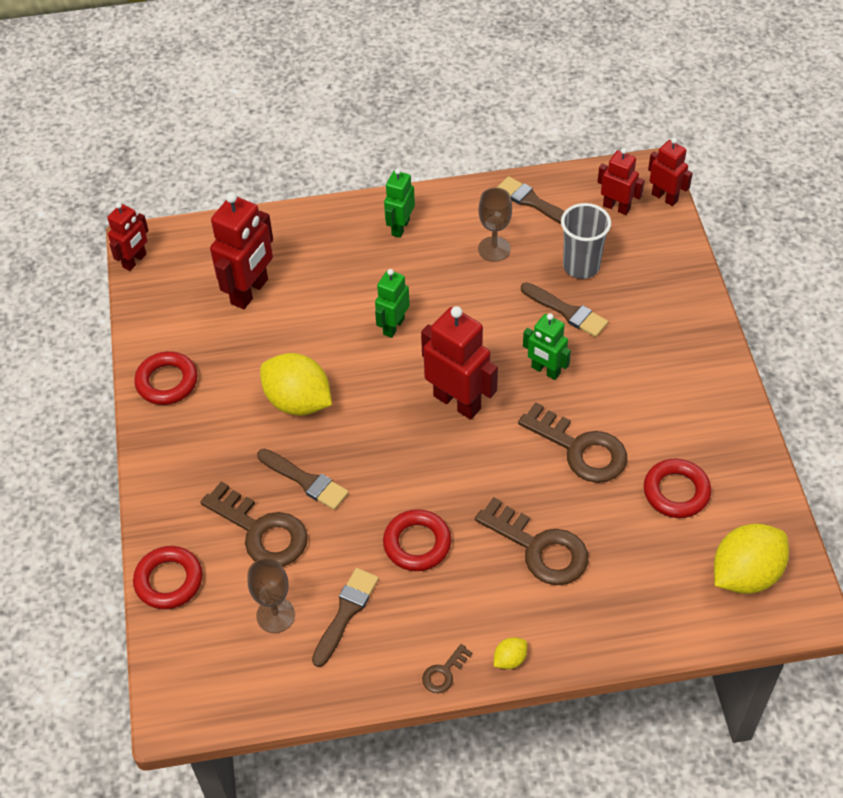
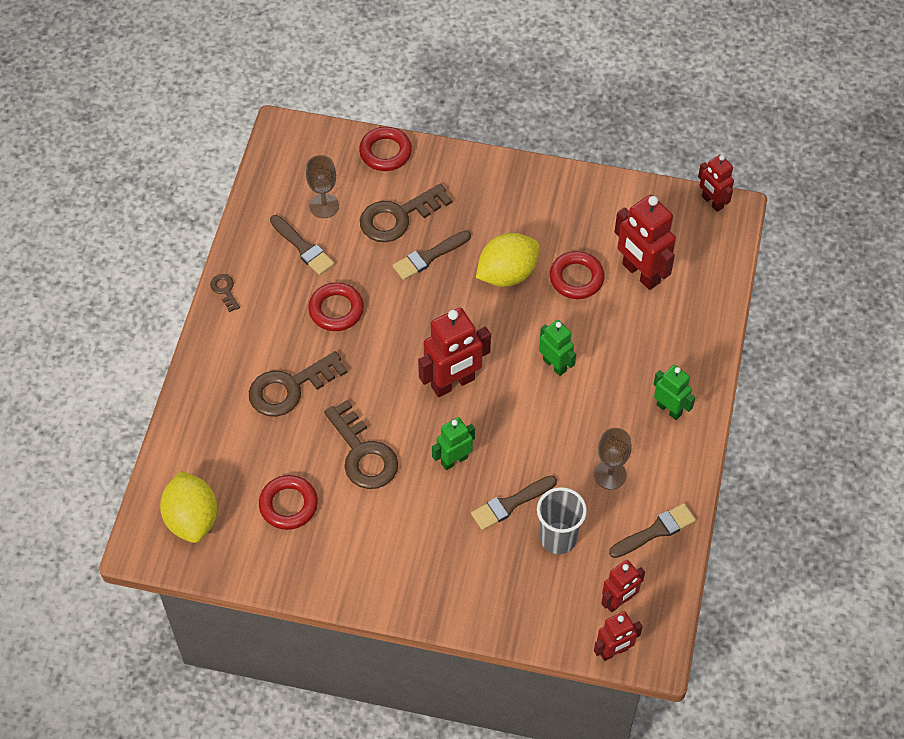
camera: 110 degrees right, 5 degrees up
(167, 382) = (568, 193): red ring -> red ring (576, 278)
(510, 659) = (212, 333): yellow lemon -> none
(580, 449) = (363, 453): brown key -> brown key turned 90 degrees counterclockwise

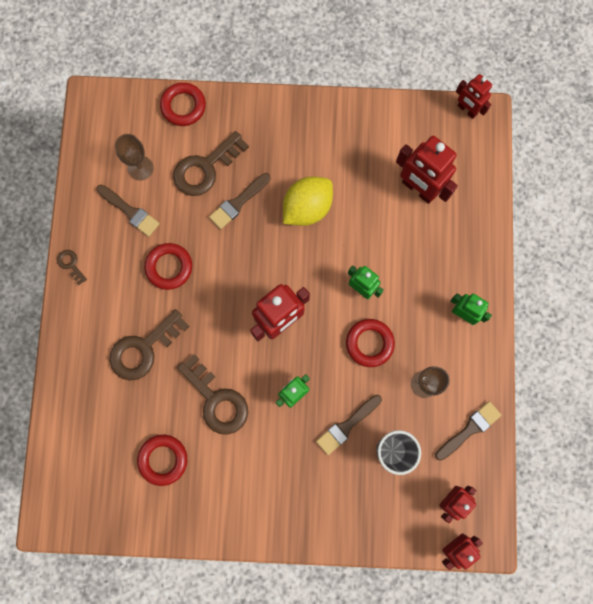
camera: 10 degrees left, 20 degrees up
(192, 519) = (85, 487): yellow lemon -> none
(576, 278) = (365, 202): red ring -> red ring (369, 343)

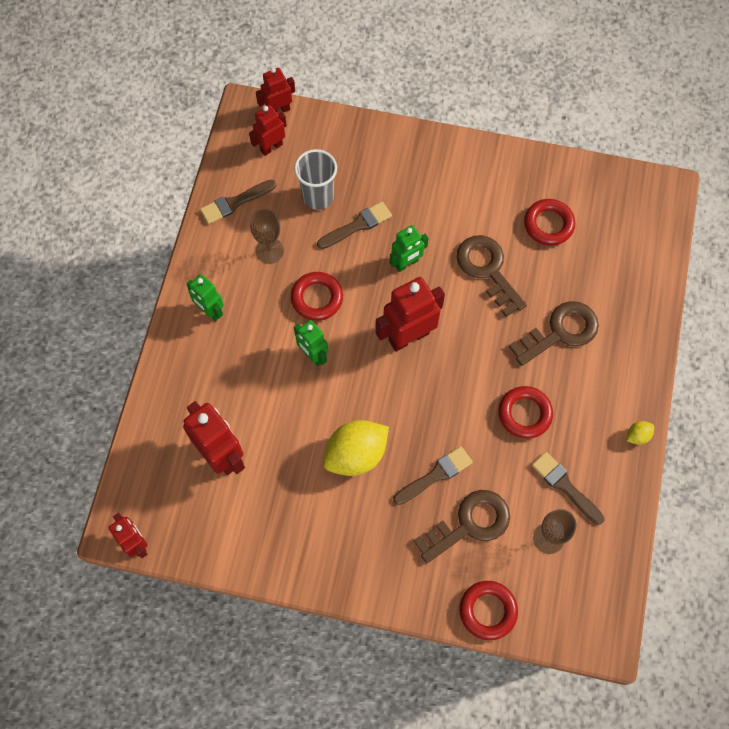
camera: 170 degrees left, 10 degrees down
(71, 264) = (637, 436): brown key -> yellow lemon

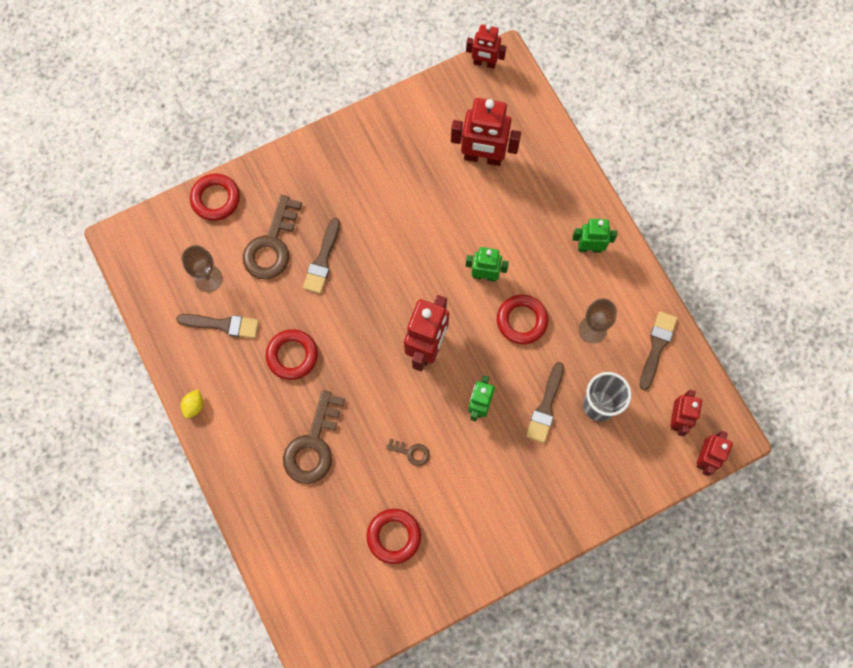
camera: 140 degrees right, 5 degrees up
(356, 454) = (390, 230): yellow lemon -> none
(487, 270) = (411, 452): brown key -> brown key, size x0.46

